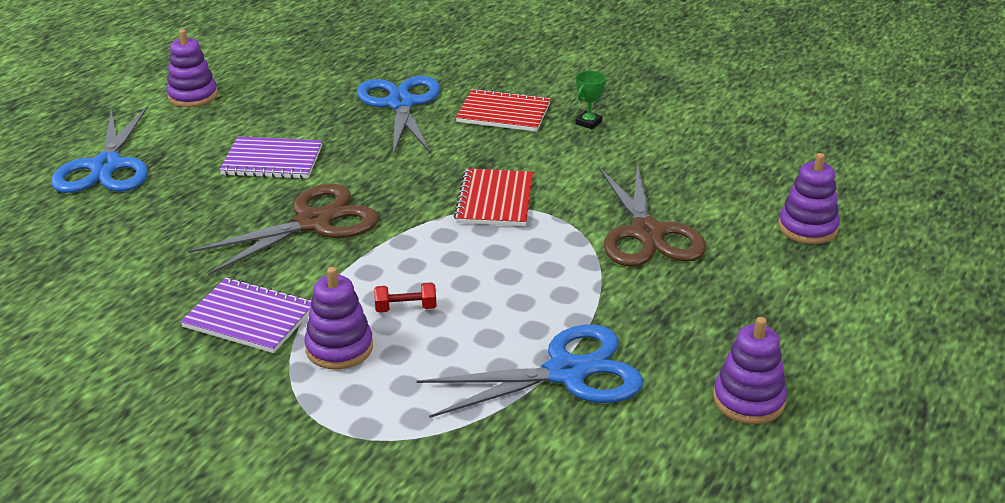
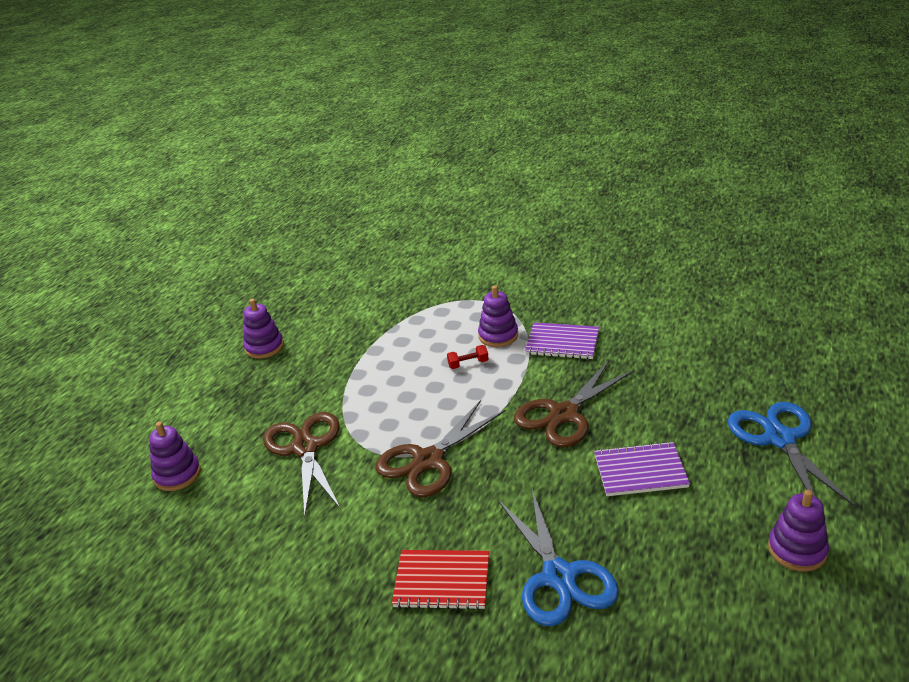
camera: 175 degrees right, 0 degrees up
(495, 200) = (428, 460): red notebook -> brown scissors
(566, 373) = (364, 344): blue scissors -> none
(588, 123) = (349, 580): green trophy -> none

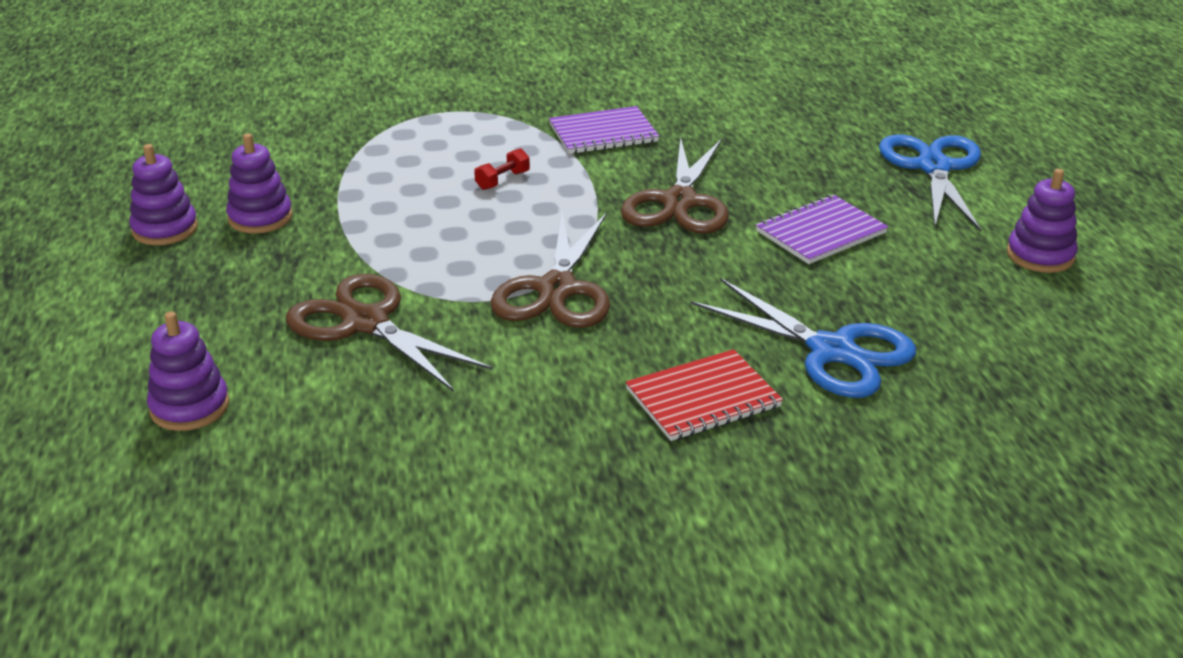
camera: 35 degrees left, 0 degrees up
(498, 336) = (511, 143): purple stacking toy -> purple stacking toy (260, 218)
(780, 439) = (933, 167): blue scissors -> blue scissors turned 45 degrees clockwise

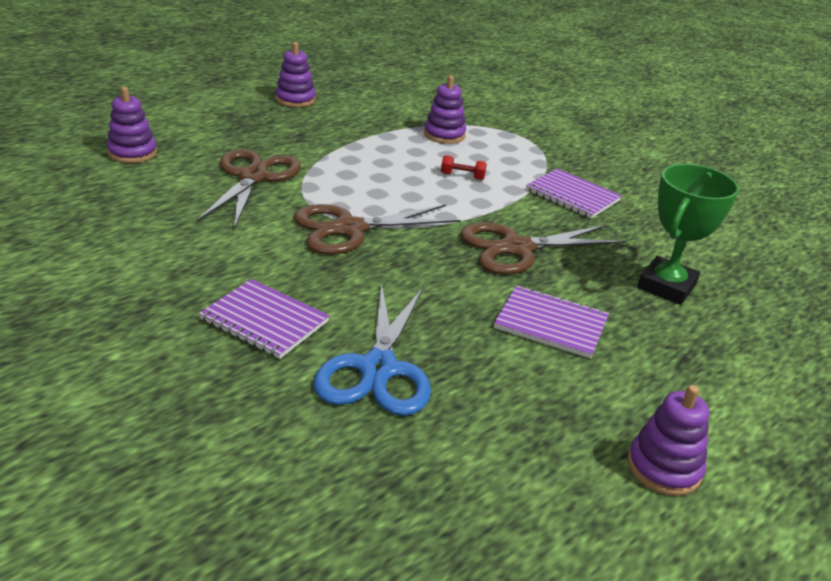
camera: 55 degrees right, 0 degrees up
(260, 218) = (333, 119): purple stacking toy -> purple stacking toy (444, 135)
(703, 398) = (264, 321): red notebook -> purple notebook
(802, 152) = (666, 286): none -> green trophy
(933, 167) = (739, 364): blue scissors -> none

